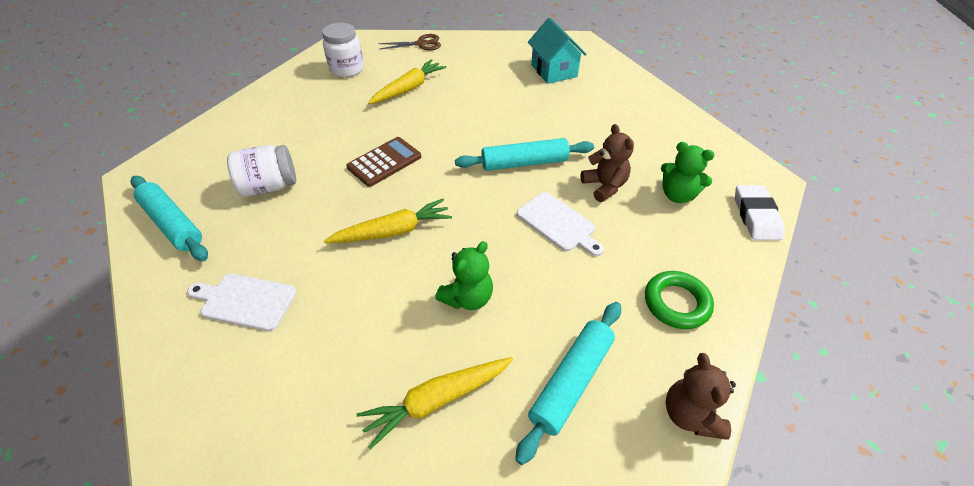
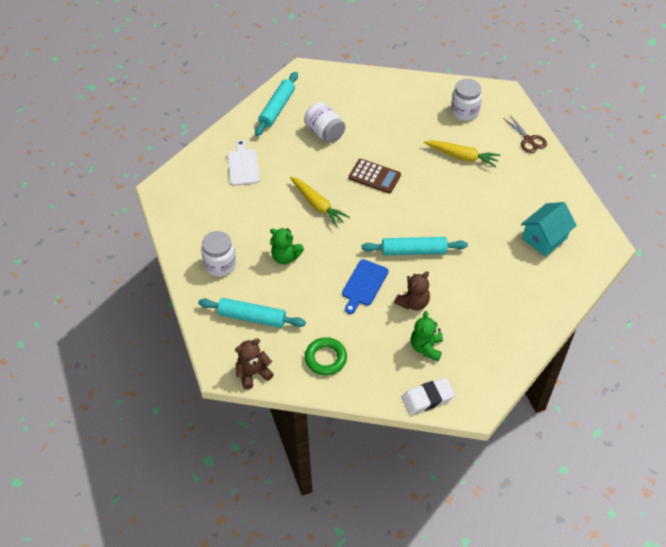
camera: 70 degrees right, 5 degrees up
(437, 400) = (220, 265): yellow carrot -> white jar
(524, 163) = (414, 251): turquoise rolling pin -> turquoise rolling pin turned 60 degrees counterclockwise
(558, 223) = (364, 284): white cutting board -> blue cutting board

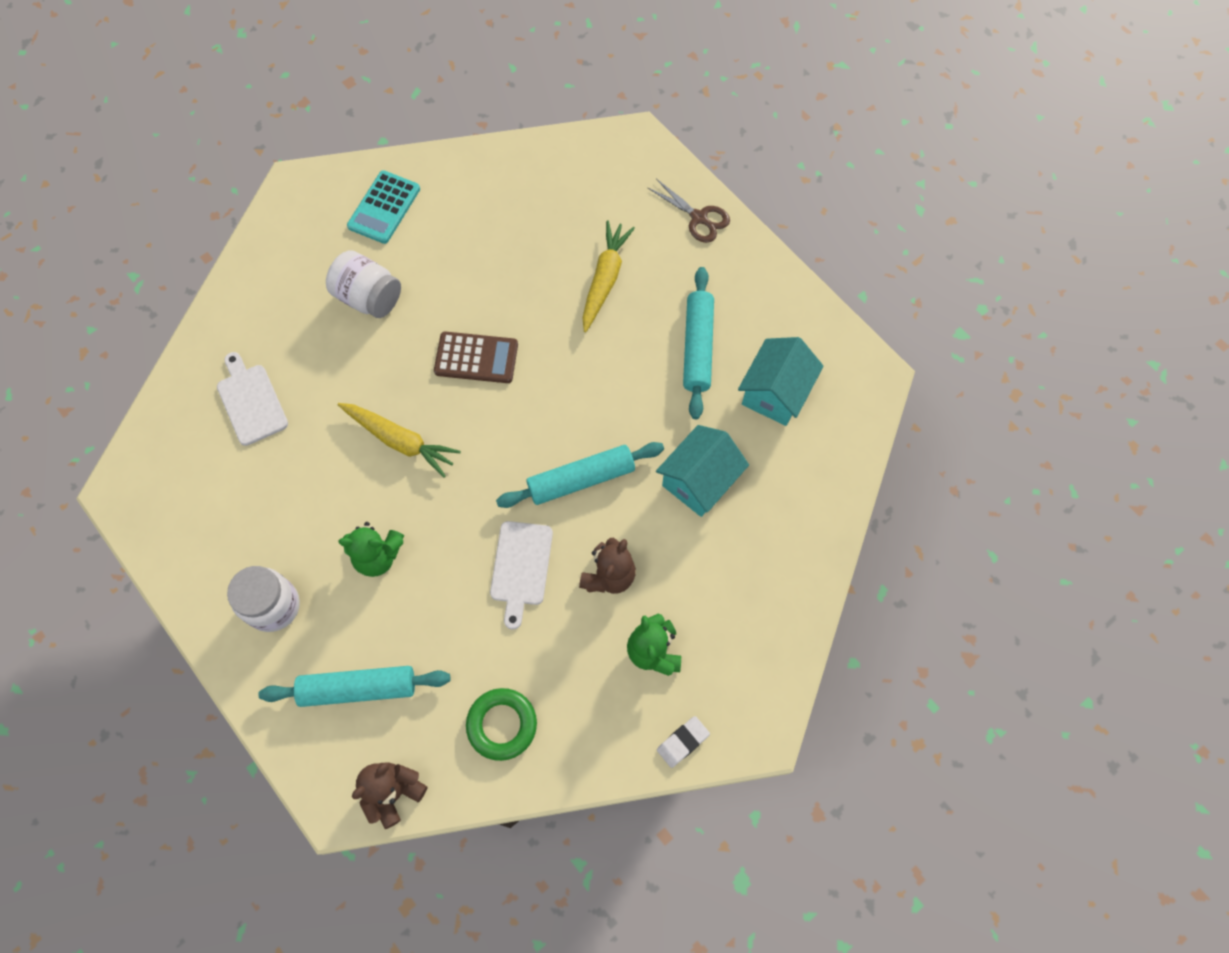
camera: 20 degrees left, 15 degrees up
(277, 108) = (273, 272): turquoise rolling pin -> turquoise rolling pin (697, 347)
(348, 92) = (384, 207): none -> turquoise calculator
(364, 284) = (521, 567): blue cutting board -> white cutting board
(427, 398) = (683, 742): white eraser -> white eraser, size x0.65
(462, 157) = (605, 279): yellow carrot -> yellow carrot turned 75 degrees counterclockwise
(464, 112) = (584, 193): white jar -> none
(483, 270) = (699, 481): none -> turquoise house

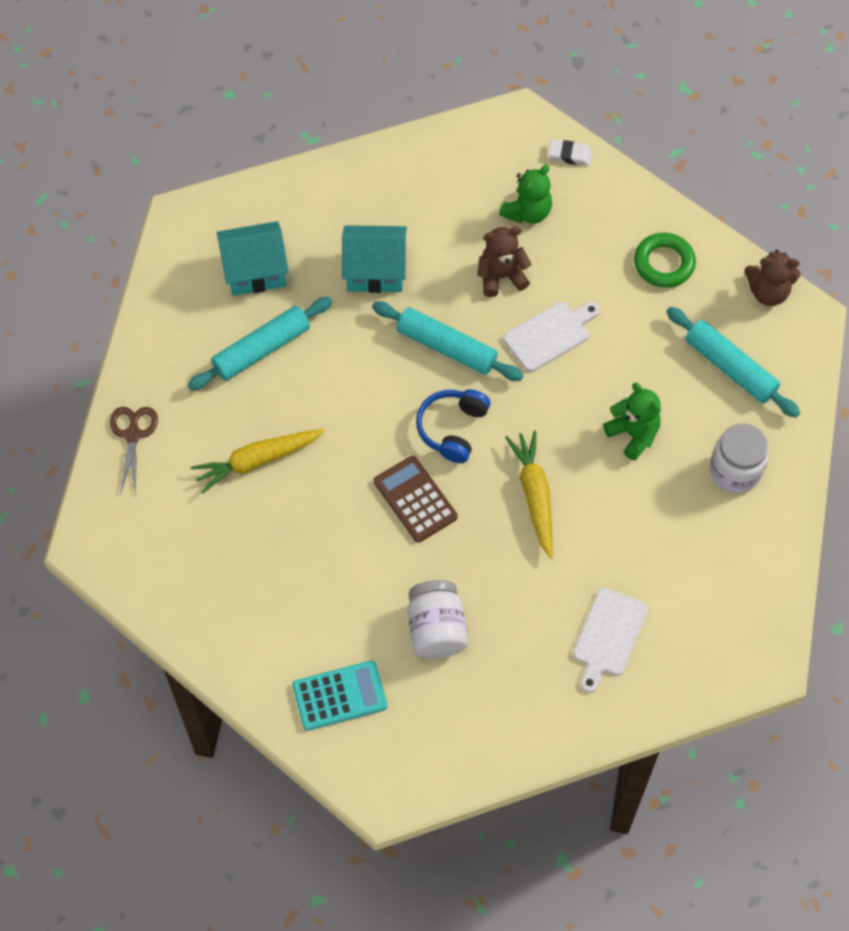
camera: 130 degrees left, 5 degrees down
(508, 428) = (452, 429): none -> blue headphones

